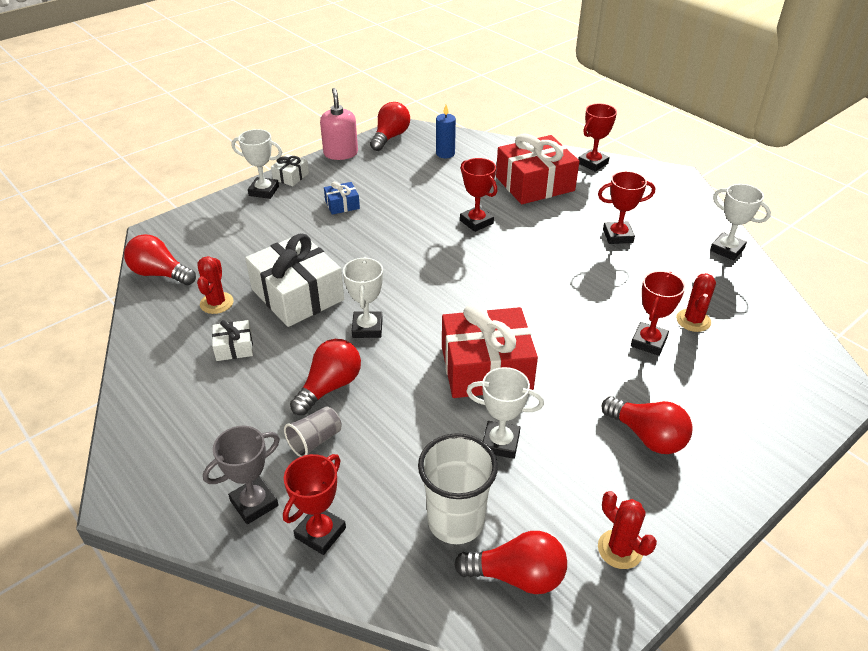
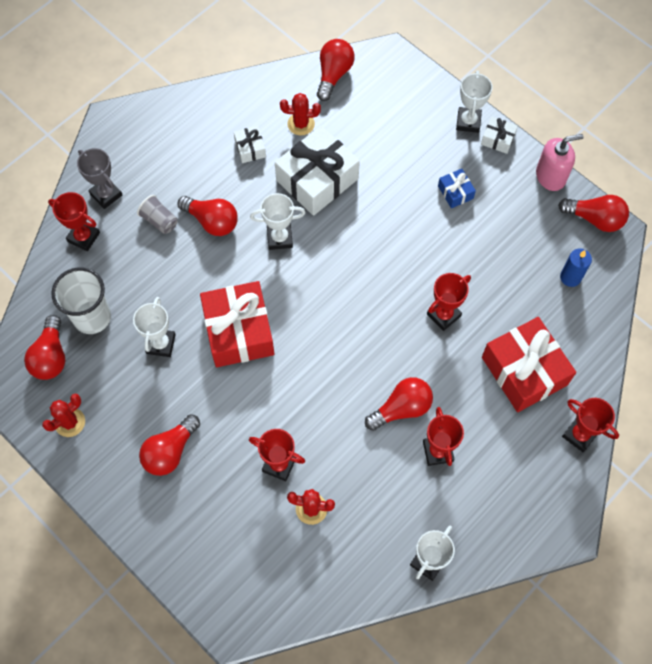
camera: 85 degrees right, 25 degrees up
(576, 254) = (401, 408): none -> red light bulb

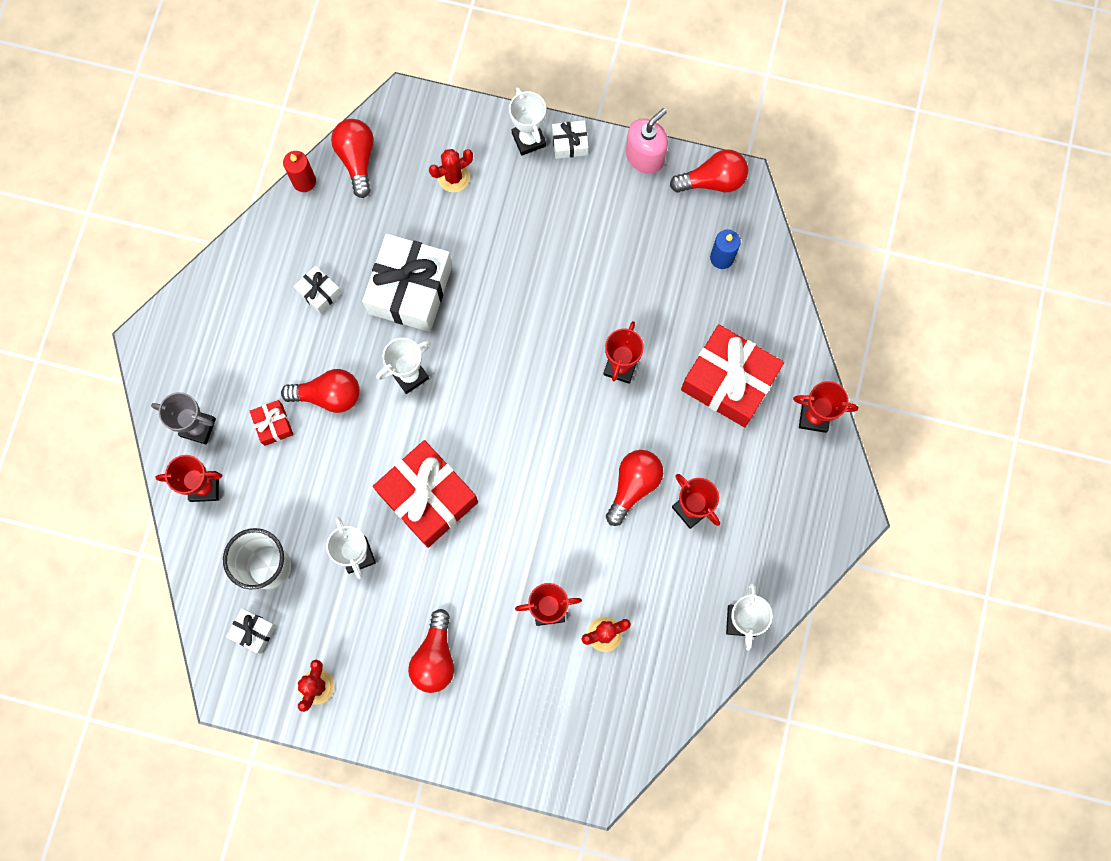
camera: 30 degrees left, 10 degrees up
(51, 356) = (253, 631): red light bulb -> white gift
(159, 220) = (273, 425): grey cup -> red gift
(287, 71) = (304, 181): none -> red candle
(301, 124) = (356, 235): red cactus -> red cactus (453, 177)
(455, 192) = (559, 226): blue gift -> none

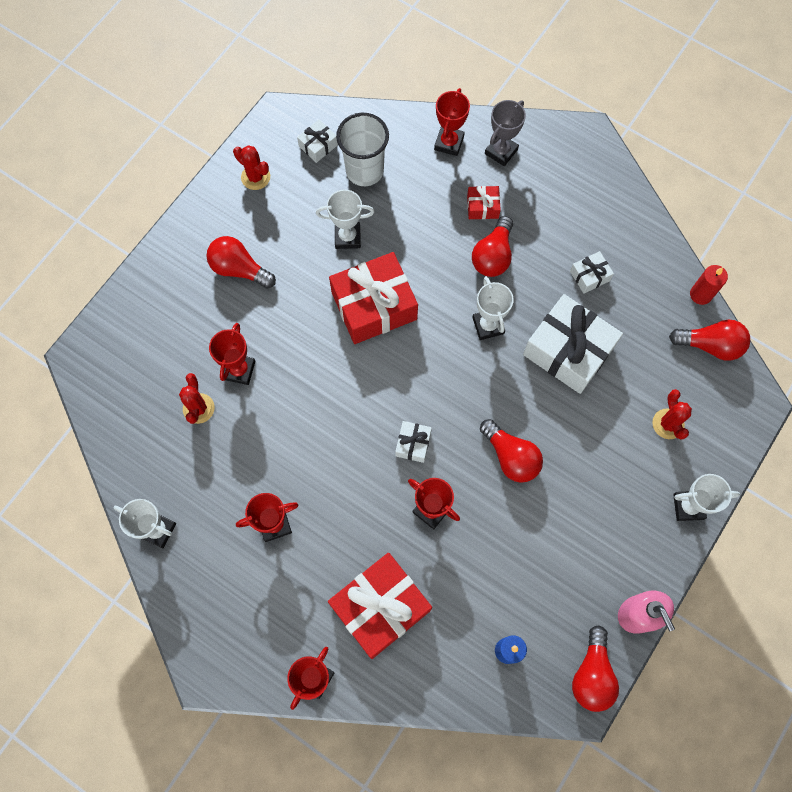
camera: 110 degrees right, 5 degrees down
(569, 143) = (673, 544): white gift -> white gift (413, 444)
(633, 486) = (316, 480): red light bulb -> red light bulb (511, 457)

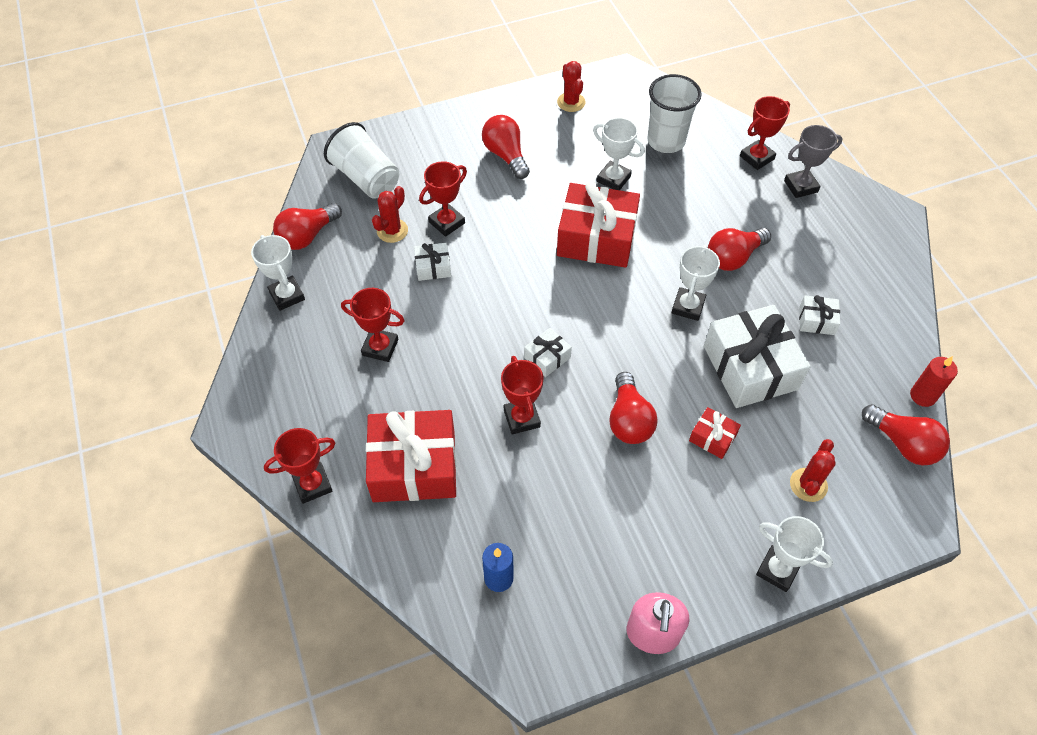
camera: 35 degrees right, 15 degrees down
(133, 370) = (366, 178): none -> white cup
(318, 145) = (640, 106): white gift -> white gift (433, 267)
(482, 207) = (752, 217): red gift -> red gift (712, 437)
(592, 674) = (564, 655): red light bulb -> red light bulb (307, 236)

